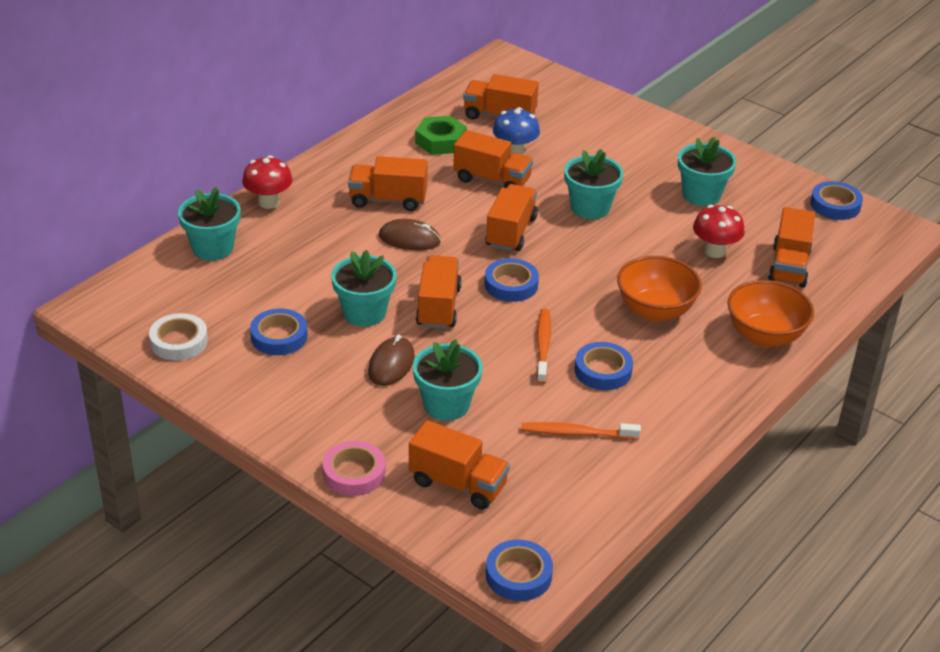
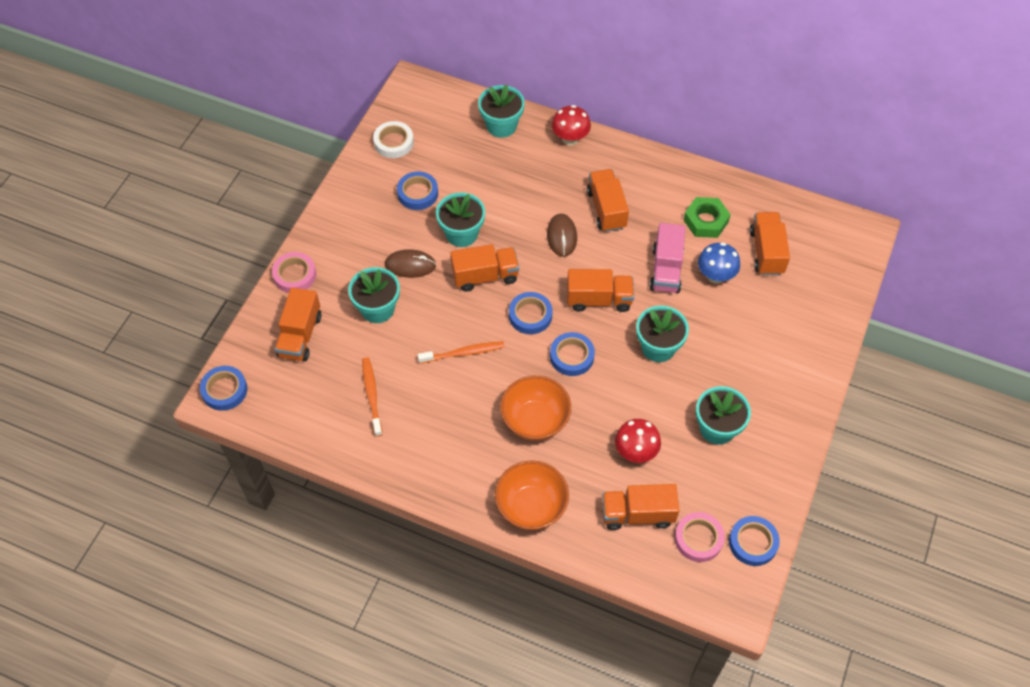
camera: 75 degrees right, 20 degrees up
(492, 180) = (666, 270): orange truck -> pink truck
(603, 371) = (447, 398): blue tape -> blue tape (572, 356)
(825, 235) = (698, 539): none -> pink tape

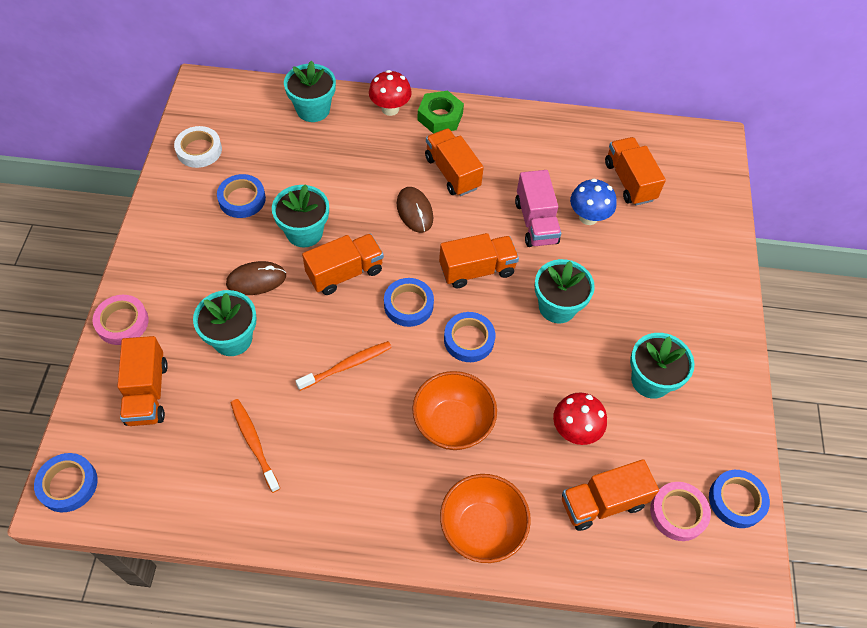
camera: 20 degrees left, 0 degrees up
(705, 221) = (557, 163): green nut -> green nut (440, 116)

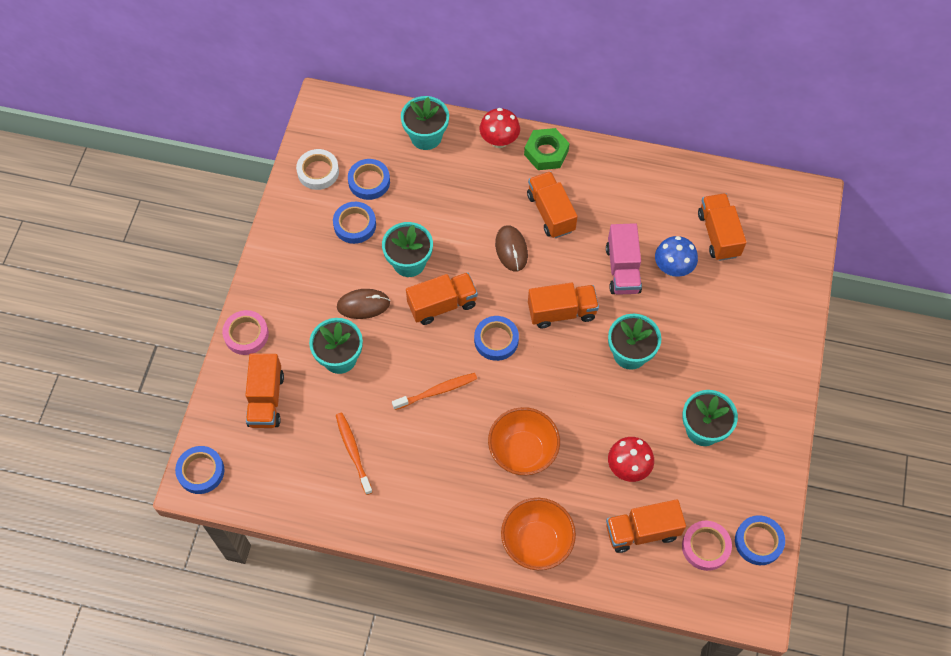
camera: 10 degrees right, 5 degrees up
(469, 339) = (546, 377): blue tape -> blue tape (369, 181)

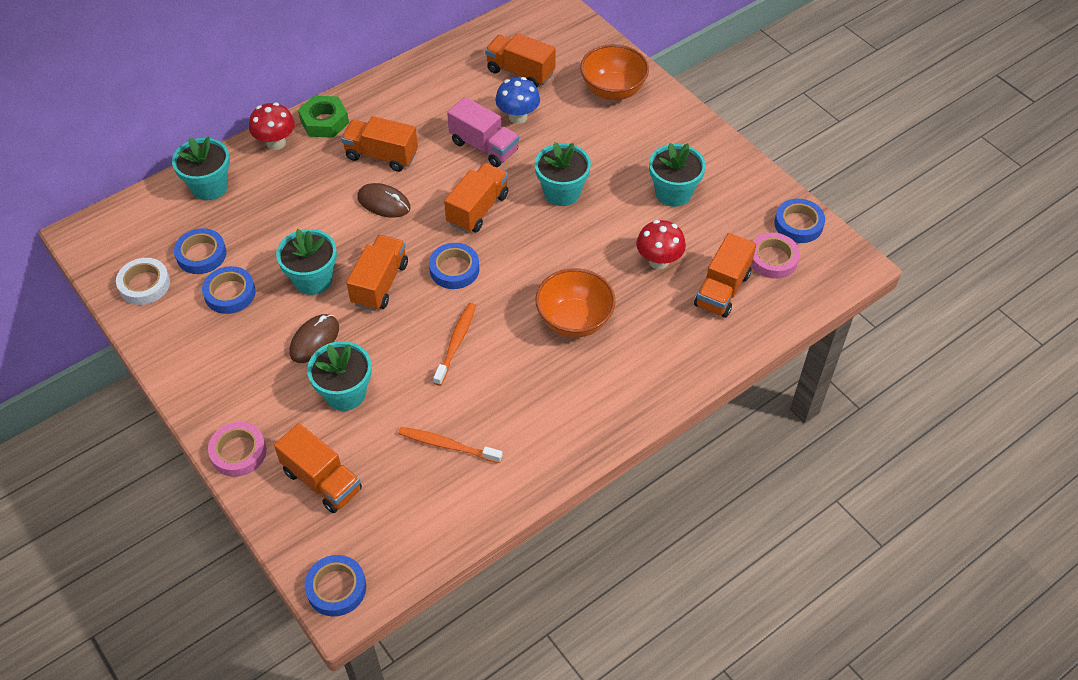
camera: 50 degrees left, 10 degrees down
(536, 542) = (665, 367): orange bowl -> orange bowl (613, 90)

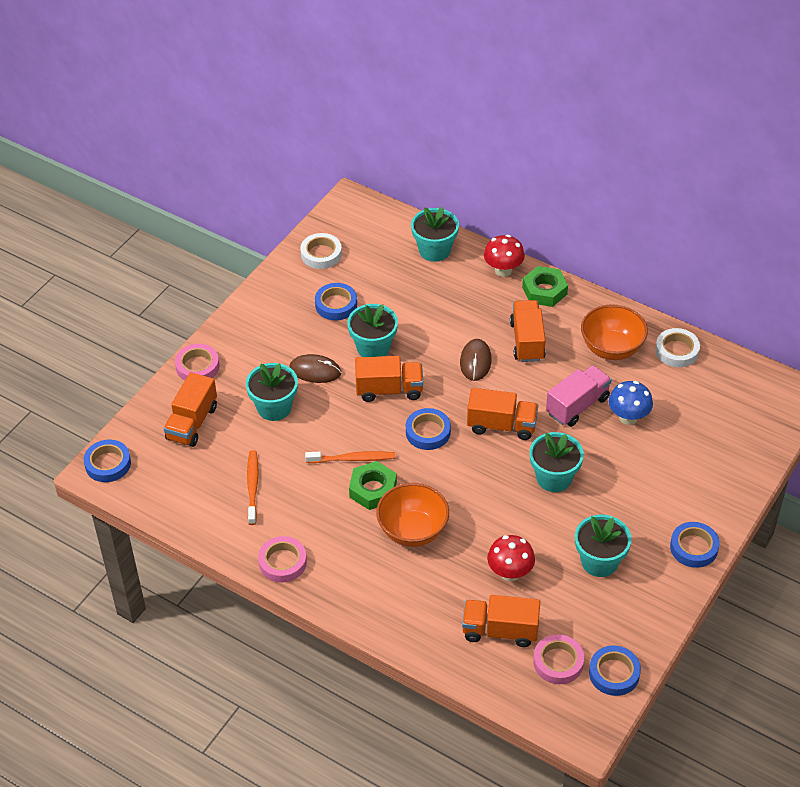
camera: 70 degrees right, 5 degrees down
(201, 254) = (365, 273): blue tape -> blue tape (694, 547)
(458, 58) = (677, 351): none -> white tape
(484, 146) = (577, 406): pink truck -> pink truck turned 150 degrees counterclockwise
(506, 337) = (373, 489): none -> green nut
(520, 72) = (687, 401): orange truck -> none
(564, 446) = (282, 562): none -> pink tape
(613, 90) = (706, 477): orange bowl -> orange bowl (611, 348)

